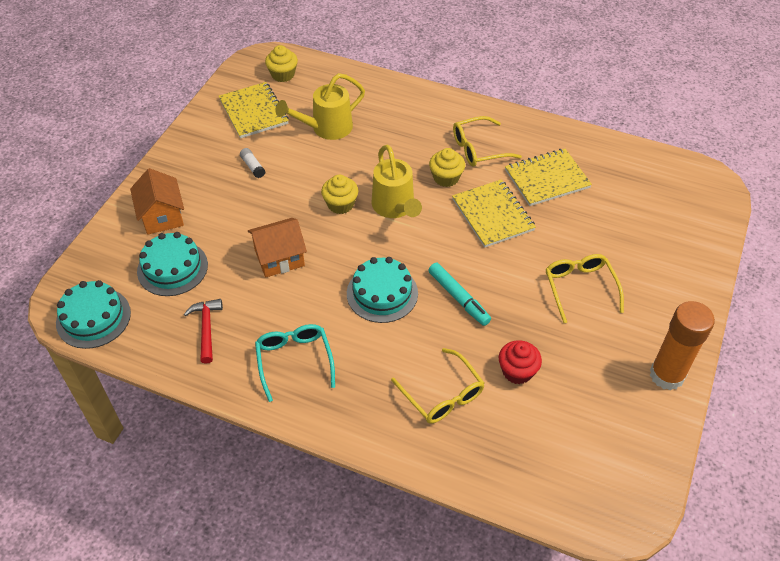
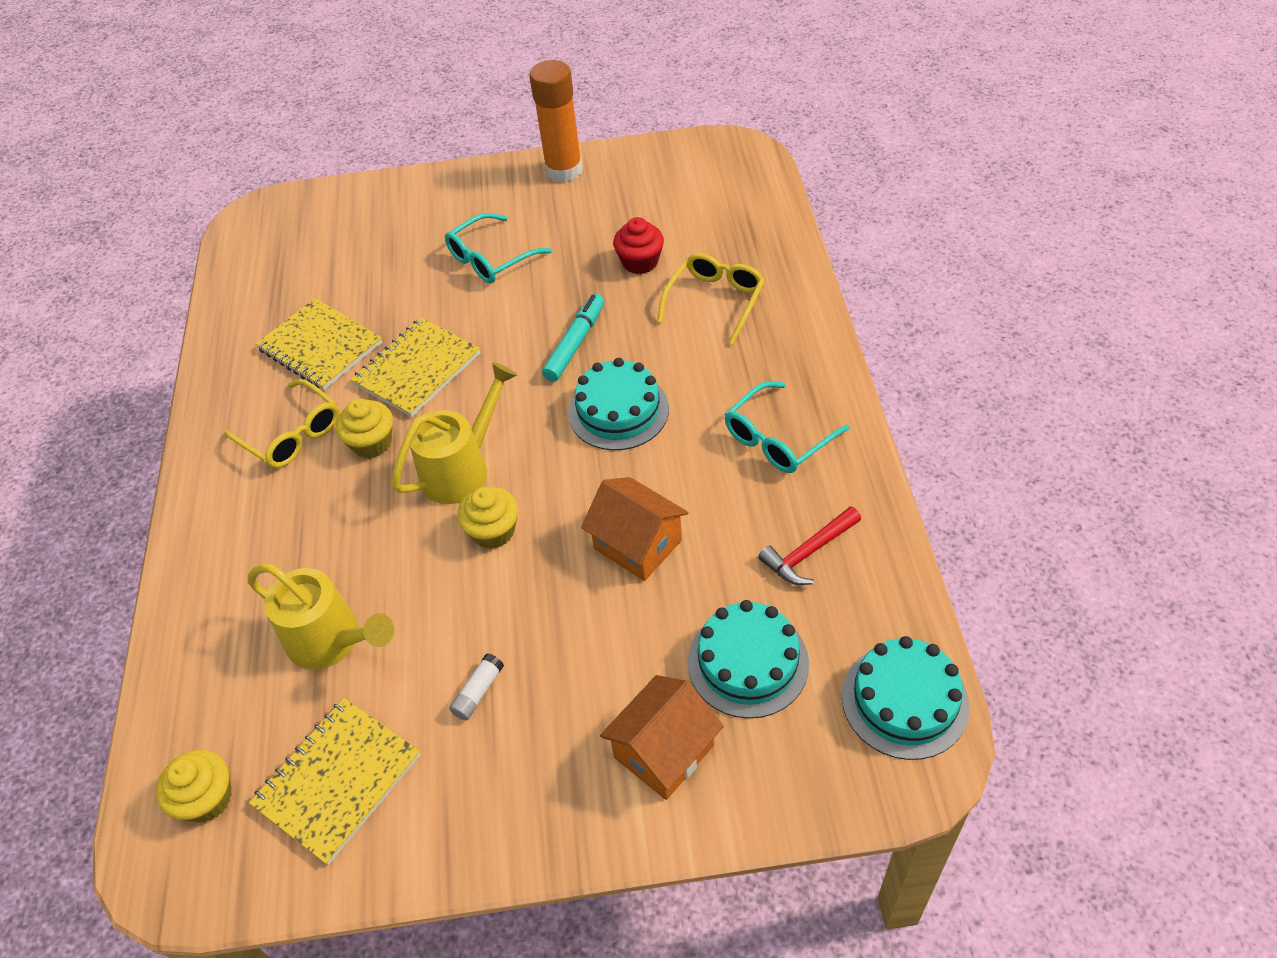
camera: 115 degrees left, 0 degrees up
(580, 288) = (491, 258): yellow glasses -> turquoise glasses

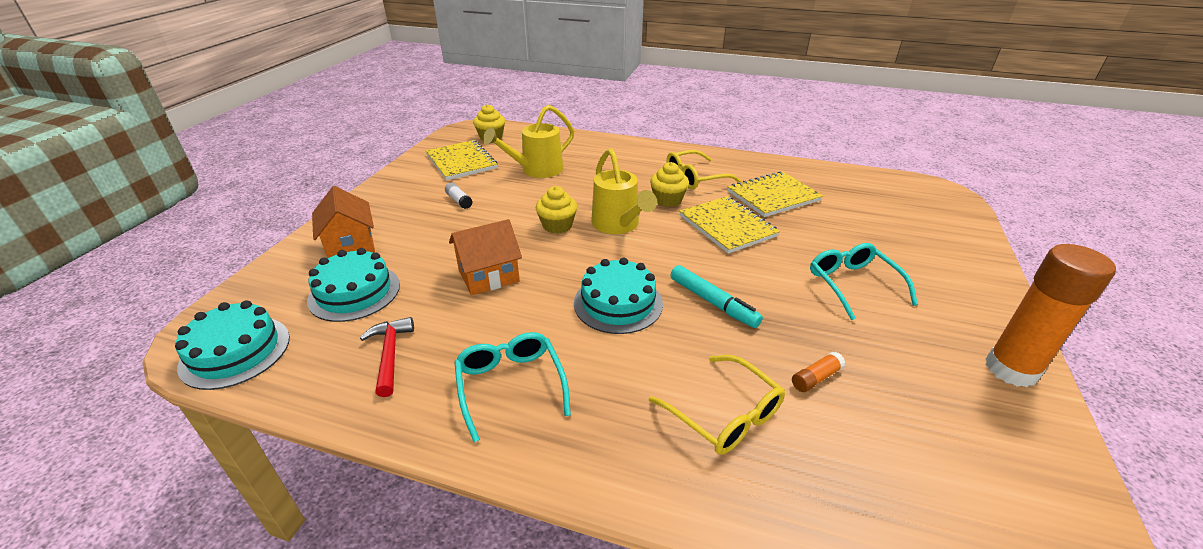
camera: 110 degrees right, 15 degrees down
(640, 262) = (816, 378): red cupcake -> orange glue stick

